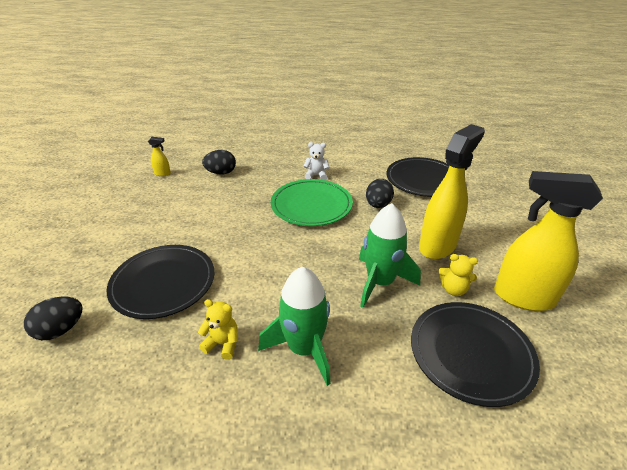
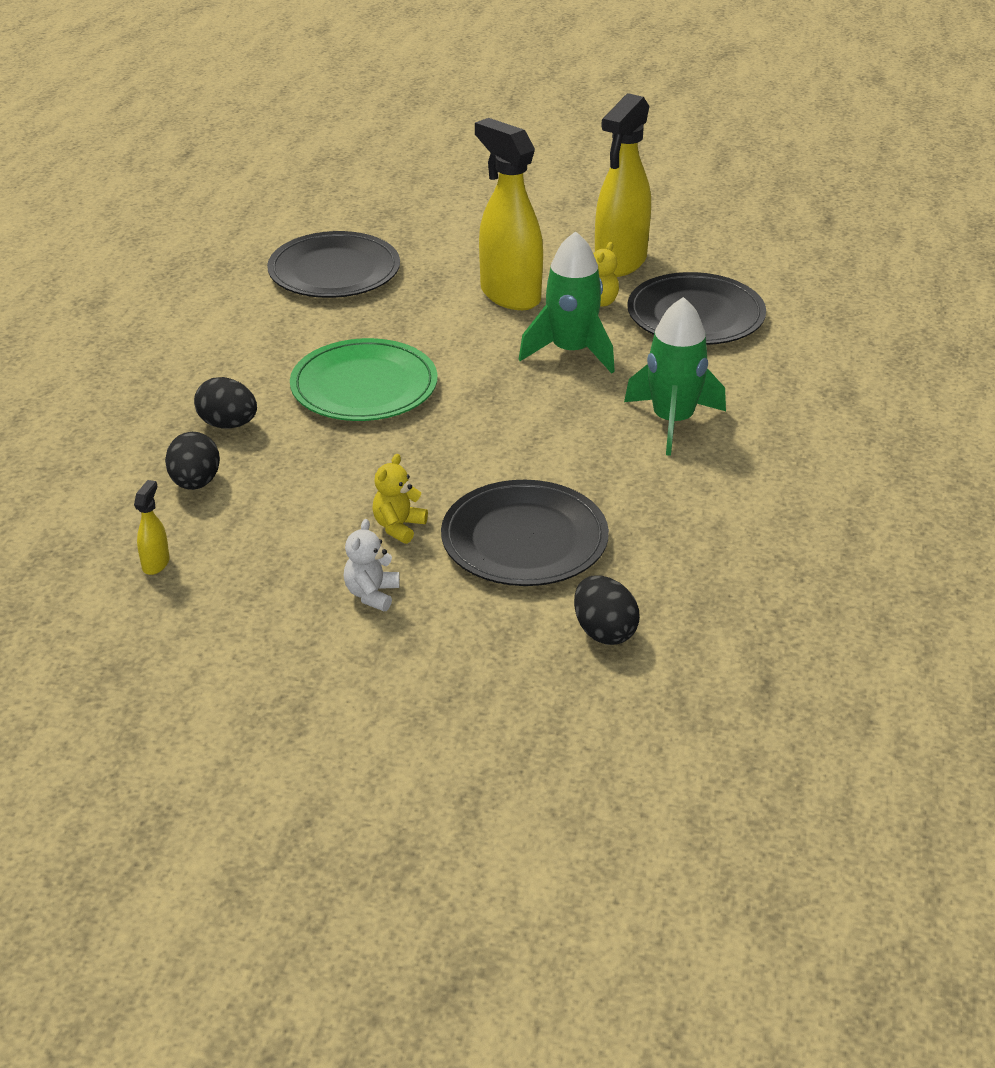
camera: 80 degrees left, 0 degrees up
(222, 344) = (655, 482): yellow teddy bear -> yellow teddy bear (398, 527)
(316, 175) = (265, 371): white teddy bear -> white teddy bear (372, 594)
(378, 205) = (390, 324): black egg -> black egg (228, 424)

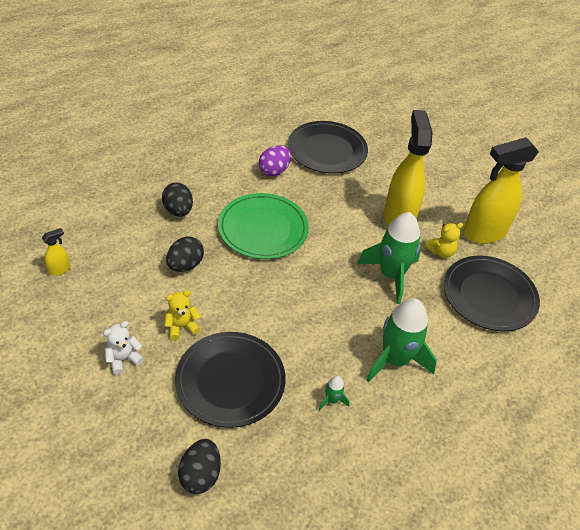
camera: 35 degrees right, 10 degrees up
(195, 483) = (127, 235): black egg -> black egg (185, 265)
(296, 324) = (274, 171): none -> purple egg
(654, 491) = (332, 400): none -> green rocket

